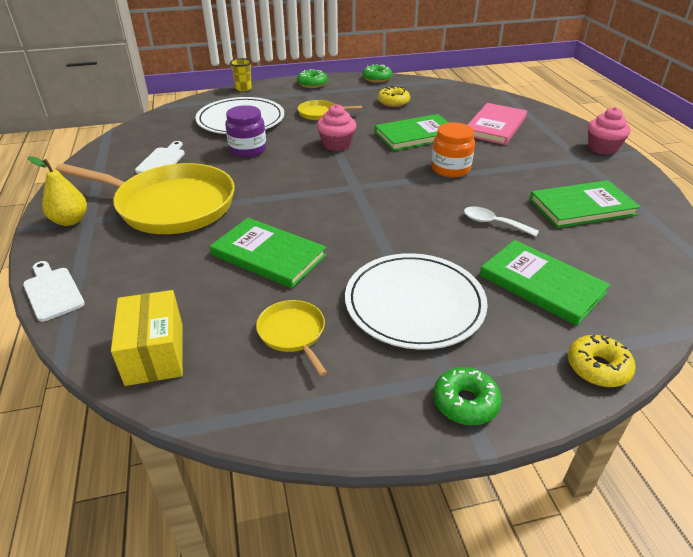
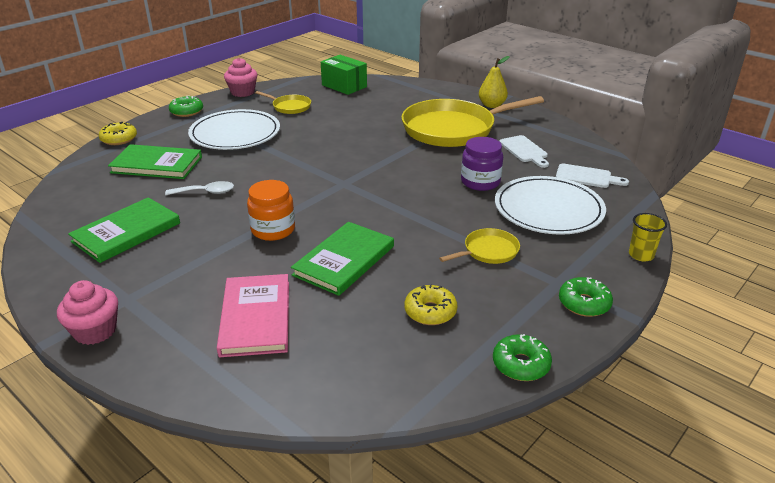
camera: 145 degrees right, 5 degrees down
(52, 291) = (429, 85): white cutting board -> white cutting board (586, 177)
(155, 353) = (344, 86): yellow box -> green box
(268, 255) = (346, 127): green book -> none
(336, 145) = (411, 216): pink cupcake -> pink cupcake (242, 92)

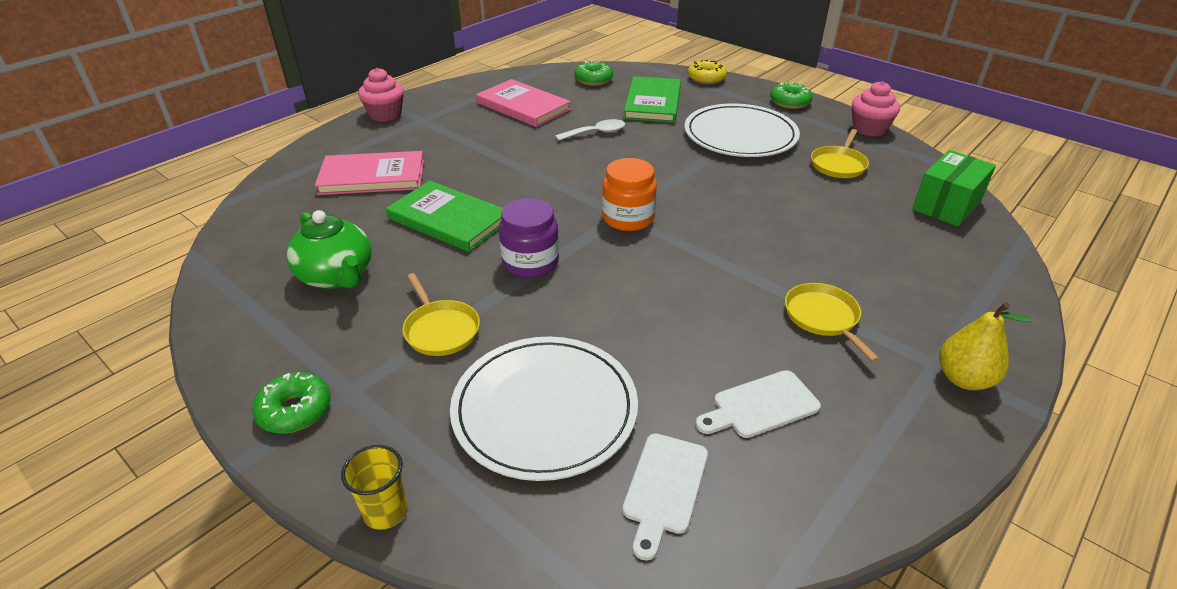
camera: 90 degrees right, 5 degrees up
(126, 232) = (523, 106): green book -> pink book
(206, 192) = (596, 133): white spoon -> white spoon turned 105 degrees counterclockwise
(273, 230) = (517, 175): orange jar -> orange jar (628, 218)
(430, 312) = (337, 276): yellow donut -> green teapot
(453, 129) = (823, 317): yellow pan -> yellow pan, size x0.45
(480, 182) = (632, 337): purple jar -> purple jar (530, 262)
(521, 364) = (219, 336): green donut -> green donut (593, 80)

